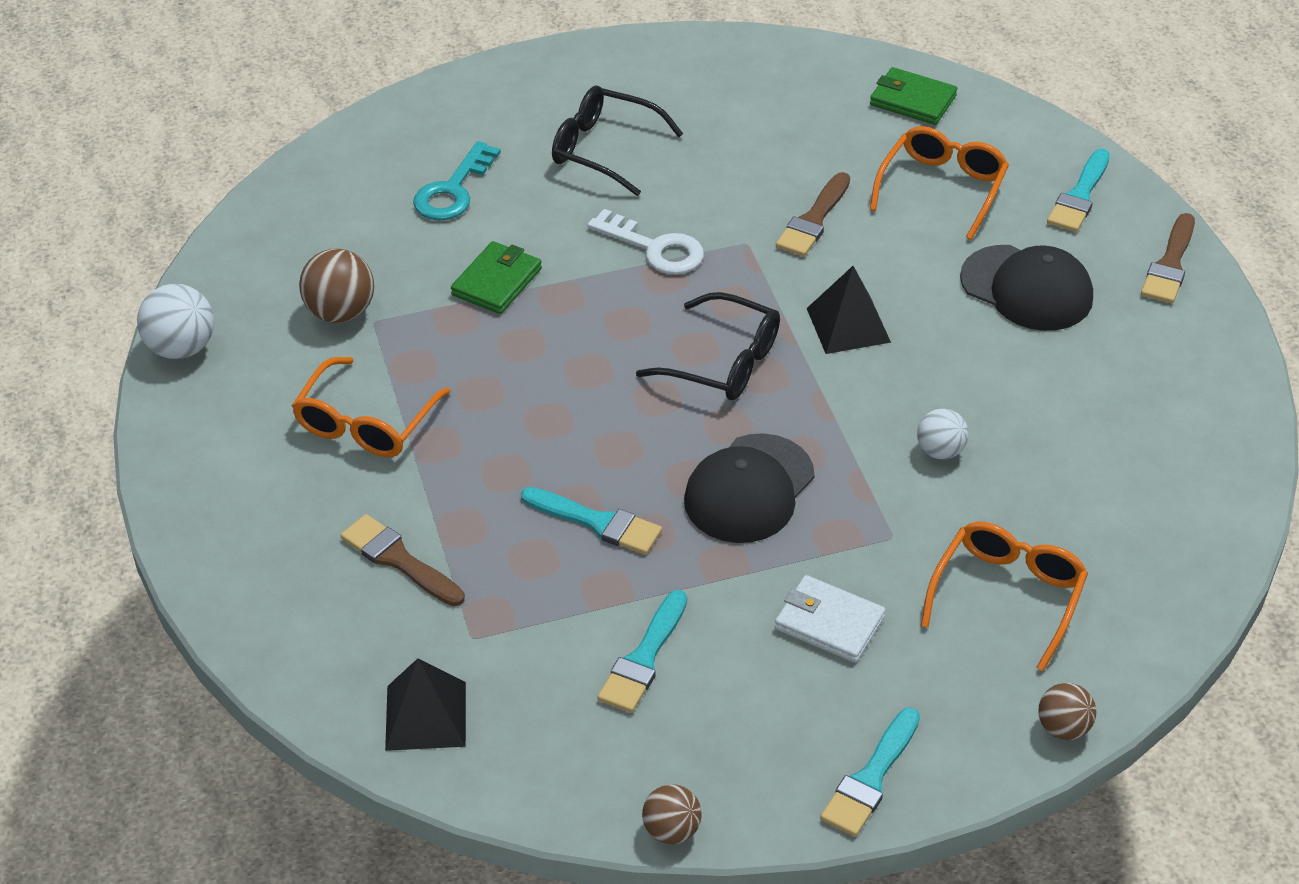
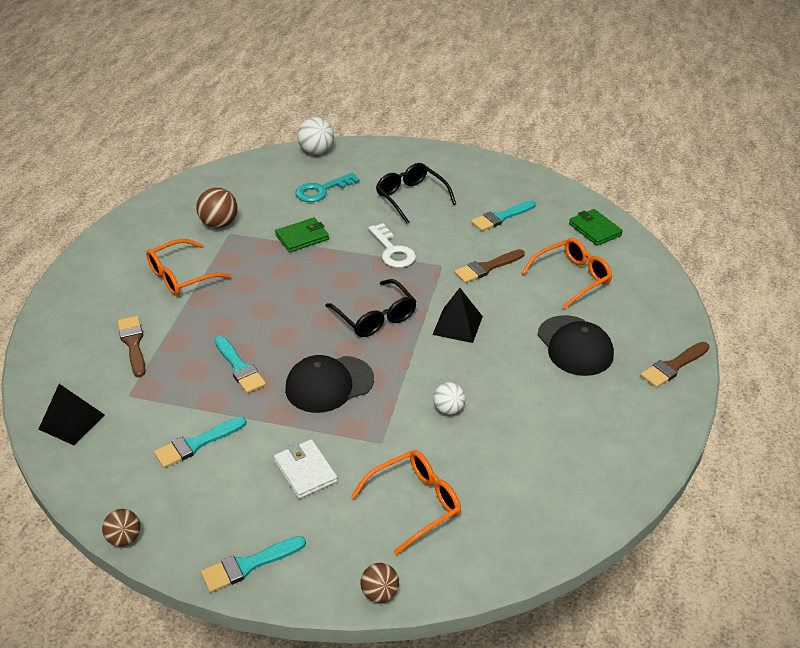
camera: 30 degrees right, 5 degrees down
(181, 348) = (137, 213): white ball -> white ball (316, 151)
(1079, 196) = (649, 310): turquoise brush -> turquoise brush (501, 217)

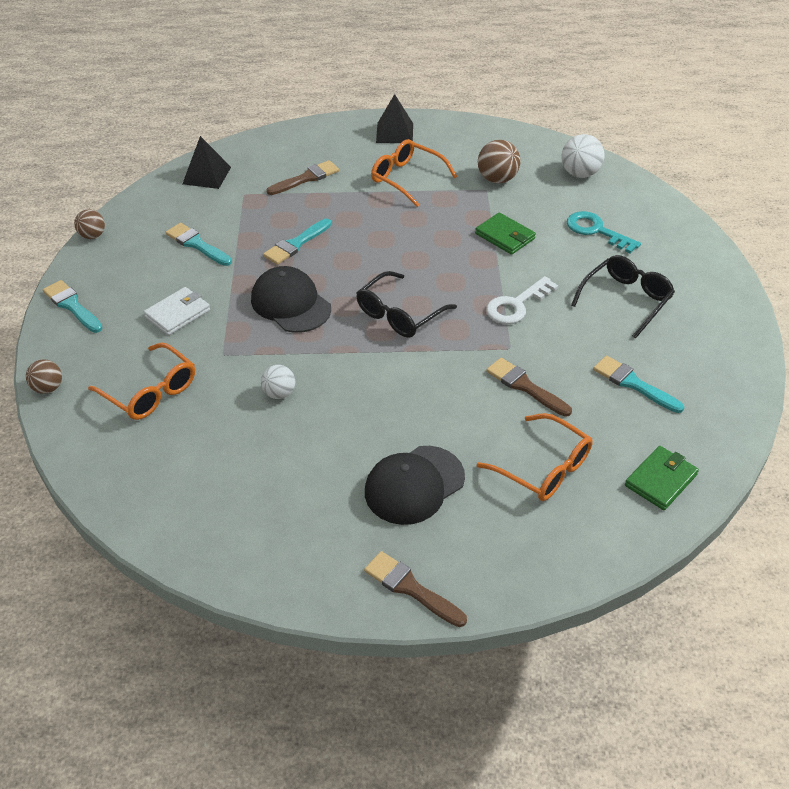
camera: 75 degrees right, 5 degrees up
(316, 151) = (668, 210): white ball -> white ball (580, 173)
(457, 325) = (411, 378): black pyramid -> black pyramid (394, 133)

